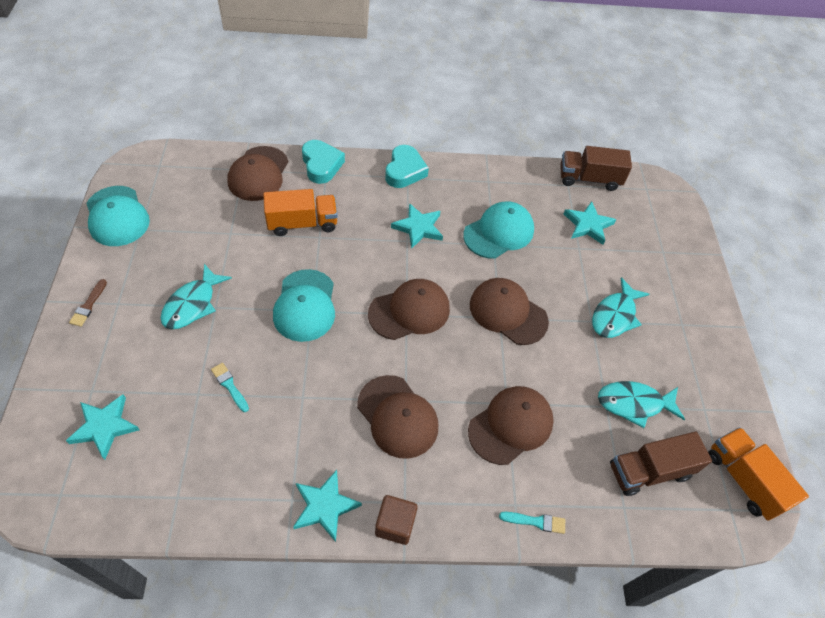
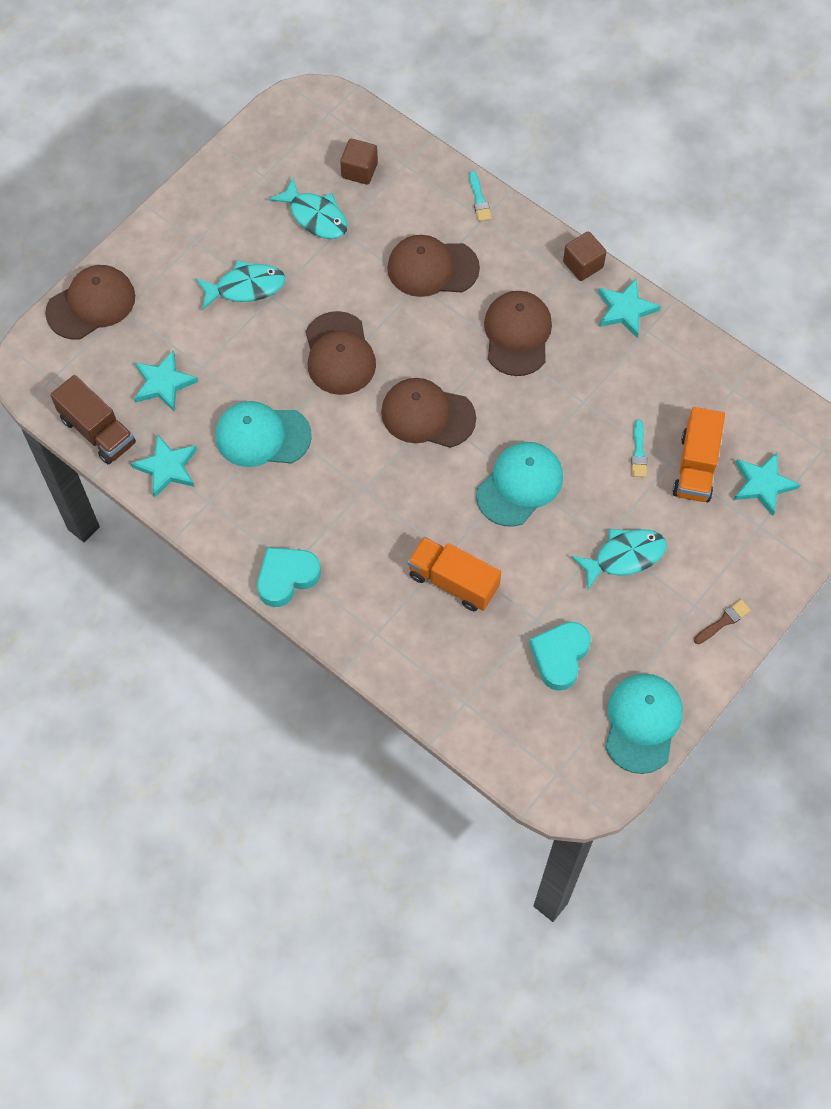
camera: 135 degrees left, 10 degrees up
(258, 174) = (452, 683): brown cap -> brown cap (91, 304)
(321, 165) = (372, 649): turquoise heart -> turquoise heart (560, 656)
(418, 227) = (338, 496): turquoise star -> turquoise star (167, 468)
(535, 521) = (479, 199): turquoise brush -> turquoise brush turned 150 degrees counterclockwise
(649, 471) = (359, 170): brown truck -> brown cube
(743, 479) = (296, 120): orange truck -> orange truck (696, 467)

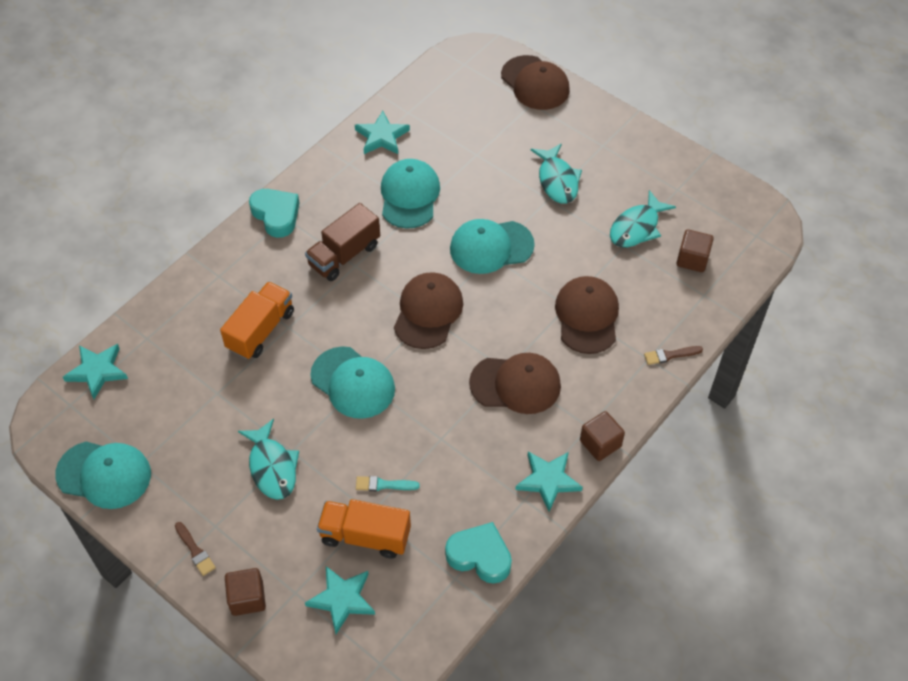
camera: 90 degrees right, 10 degrees down
(97, 431) = (416, 93): brown truck -> brown truck (344, 255)
(163, 383) = (460, 131): turquoise star -> turquoise star (97, 371)
(339, 354) = (491, 247): brown cap -> turquoise cap
(479, 199) = (670, 355): turquoise brush -> brown brush
(560, 656) = (178, 410): turquoise heart -> turquoise heart (480, 556)
(769, 568) = (247, 598): none -> brown cube

